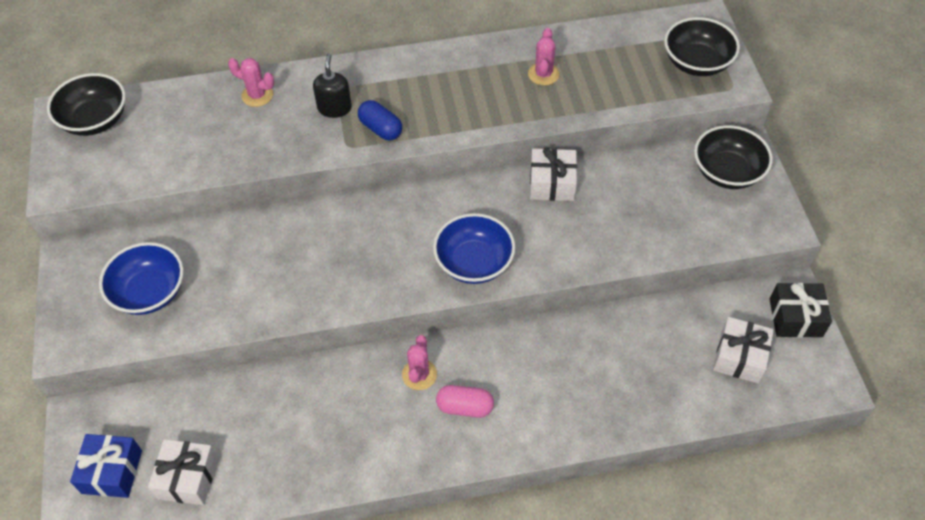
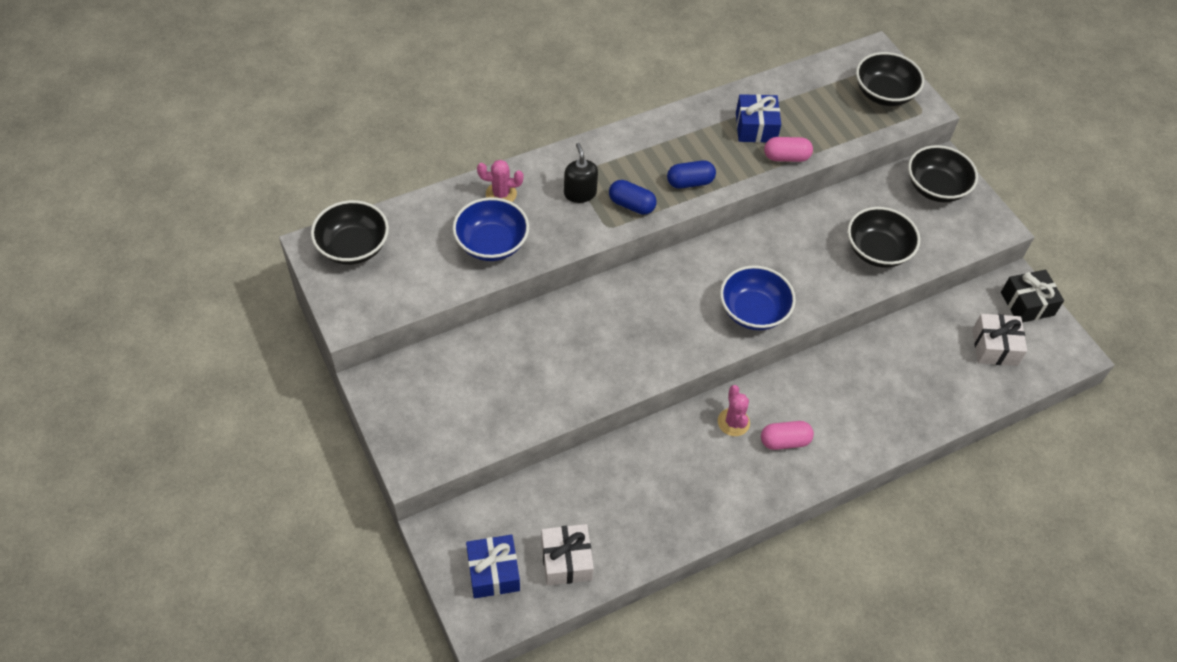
camera: 20 degrees left, 0 degrees up
(149, 292) = (469, 400): blue bowl -> blue bowl (491, 244)
(450, 117) = (690, 182): none -> blue capsule
(543, 74) = (756, 127): pink cactus -> blue gift
(552, 183) = (791, 226): white gift -> none
(562, 109) = (786, 157): none -> pink capsule
(634, 226) = (877, 251): none -> black bowl

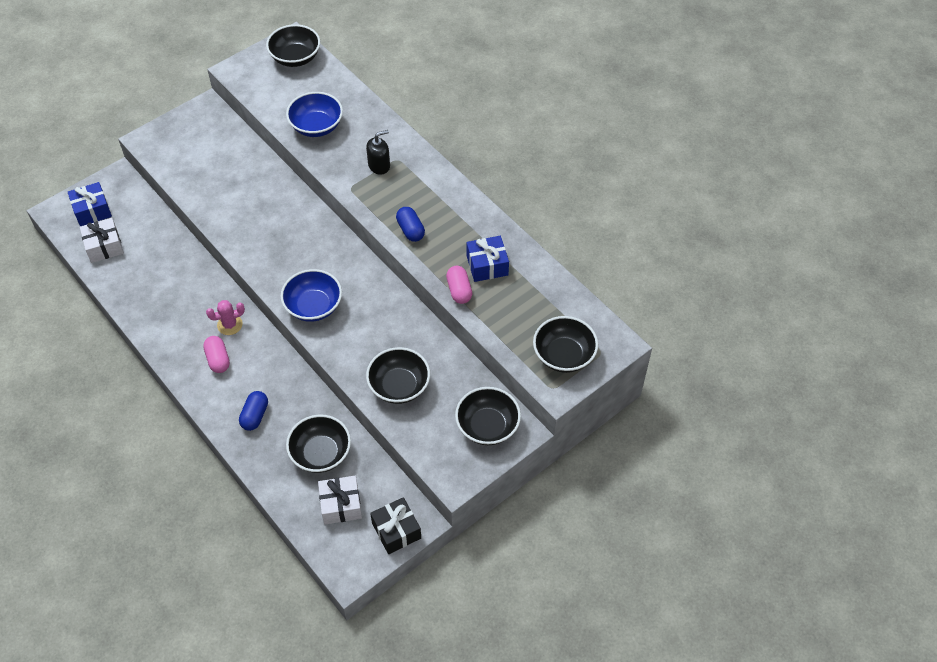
camera: 80 degrees right, 0 degrees up
(501, 194) = (365, 122): pink cactus -> none
(631, 205) = (376, 198): blue capsule -> blue capsule (255, 415)
(928, 355) = (320, 453): none -> black bowl

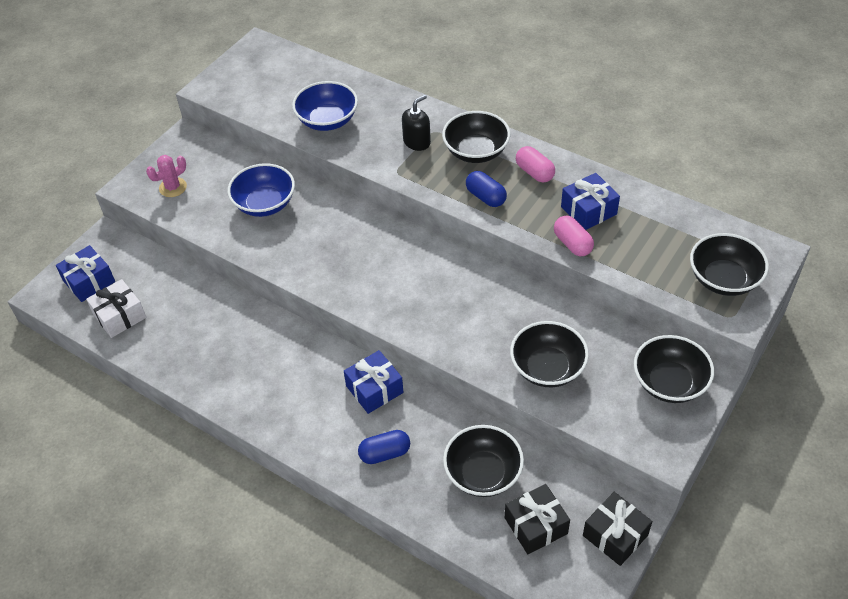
camera: 15 degrees left, 5 degrees down
(218, 359) = (311, 403): pink capsule -> pink capsule (534, 172)
(230, 325) = (308, 361): pink cactus -> pink cactus (173, 187)
(255, 415) = (385, 453): blue capsule -> blue capsule turned 75 degrees clockwise
(270, 363) = (374, 389): none -> blue gift
(295, 57) = (271, 60): black bowl -> black bowl (476, 152)
(313, 306) = (406, 310): blue bowl -> blue bowl (265, 204)
(341, 505) = (536, 526): white gift -> black gift

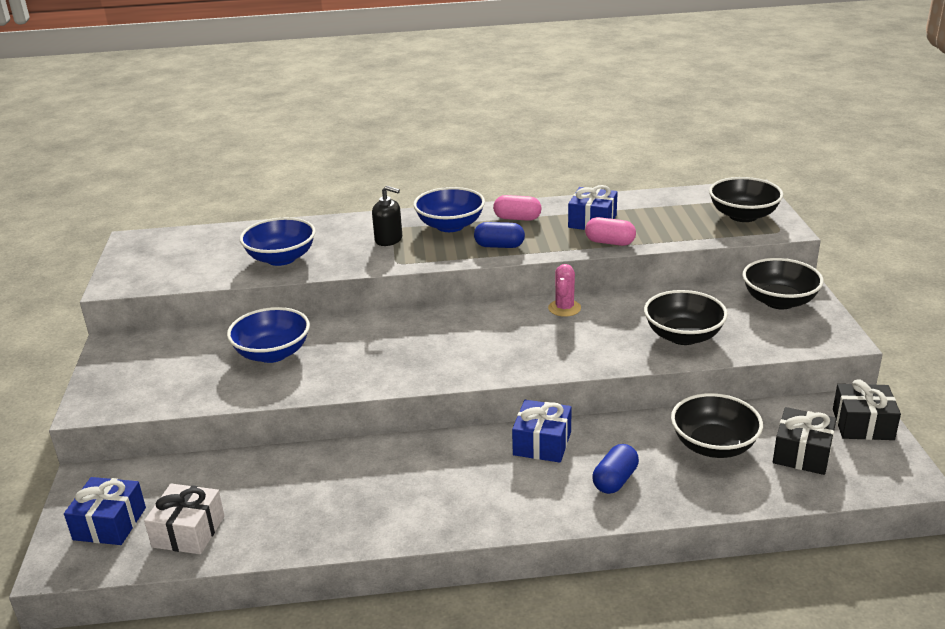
camera: 40 degrees left, 20 degrees down
(173, 187) = (147, 385): pink cactus -> pink cactus (564, 308)
(417, 142) = (389, 239): black soap dispenser -> black soap dispenser turned 105 degrees clockwise
(476, 152) = (450, 226): black bowl -> blue bowl

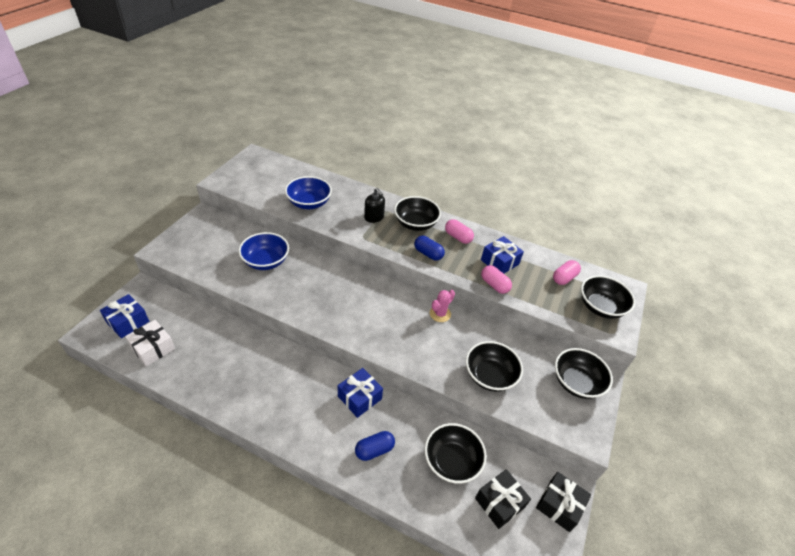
camera: 25 degrees right, 15 degrees up
(450, 226) = (415, 224): blue bowl -> black bowl
(678, 207) = (564, 278): none -> pink capsule

